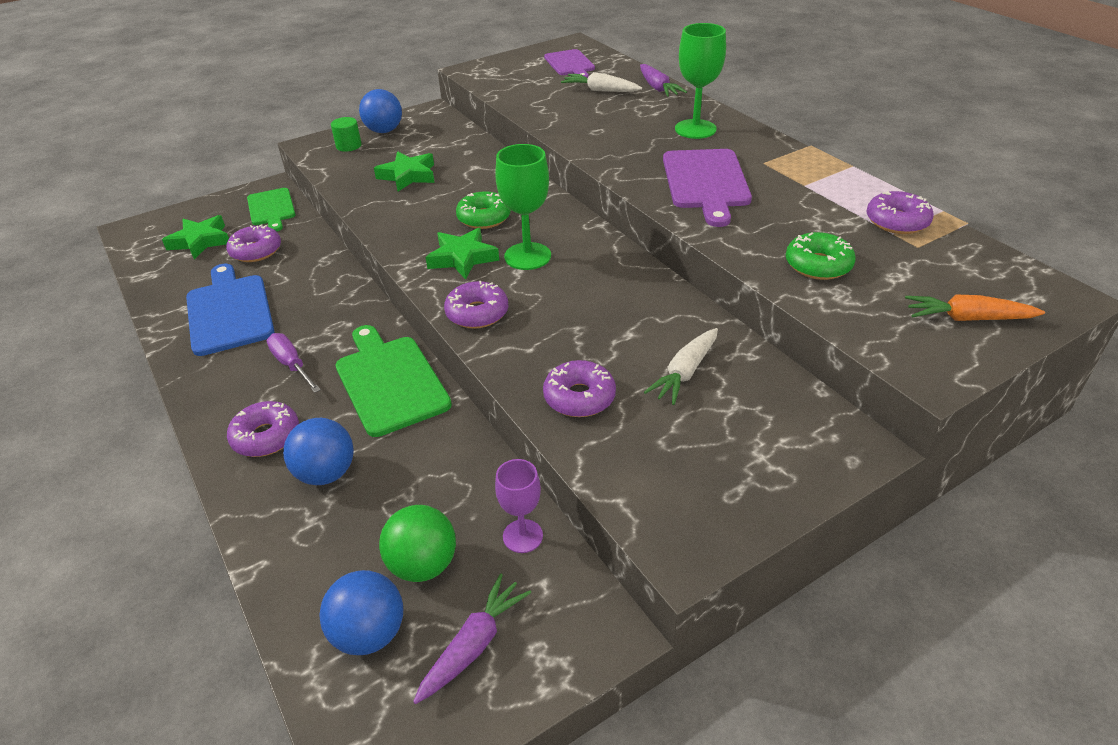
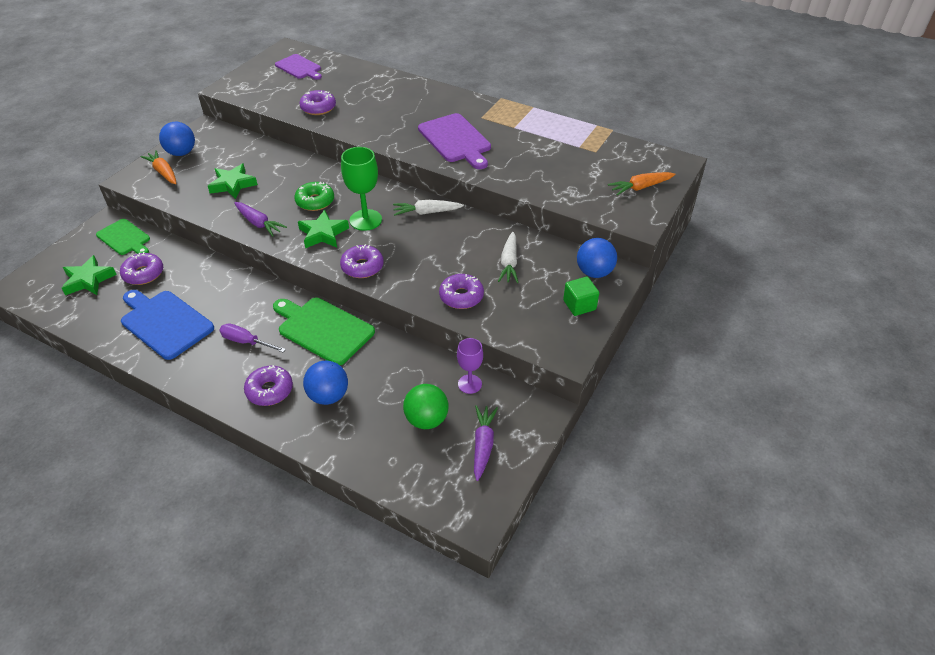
camera: 30 degrees left, 5 degrees up
(348, 146) = (163, 172): green cylinder -> orange carrot
(369, 633) = (424, 463): blue ball -> blue ball (594, 272)
(600, 90) = (338, 85): white carrot -> white carrot (426, 212)
(658, 88) = (377, 75): purple carrot -> purple carrot (259, 223)
(695, 129) = (423, 102): green goblet -> none
(757, 476) = (579, 305): none -> green cube
(818, 265) = (551, 178): green donut -> none
(897, 221) = (577, 139): purple donut -> purple donut (318, 108)

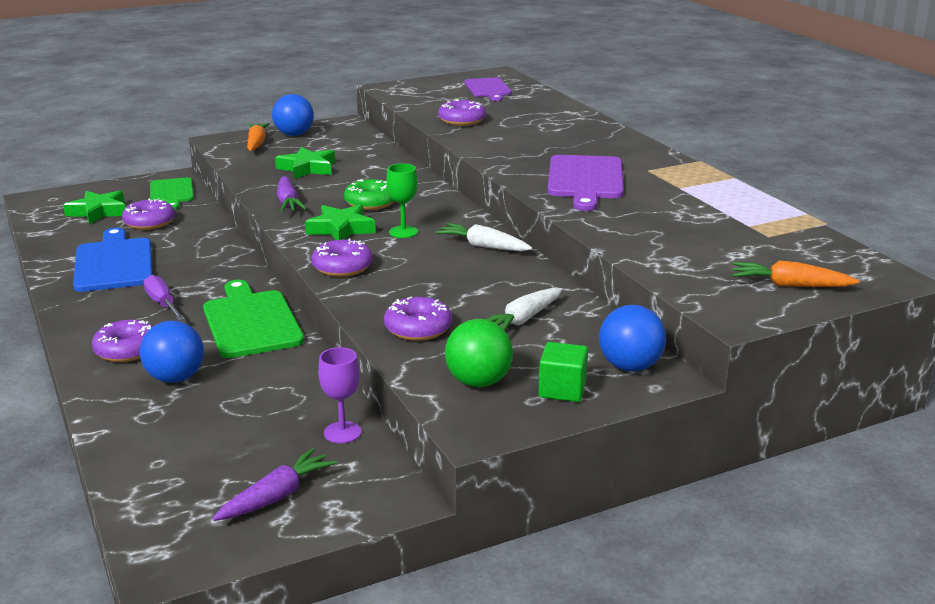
camera: 35 degrees right, 20 degrees down
(365, 220) = (403, 232): green goblet -> green goblet, size x0.64
(426, 420) = (246, 443): green ball -> green ball (478, 382)

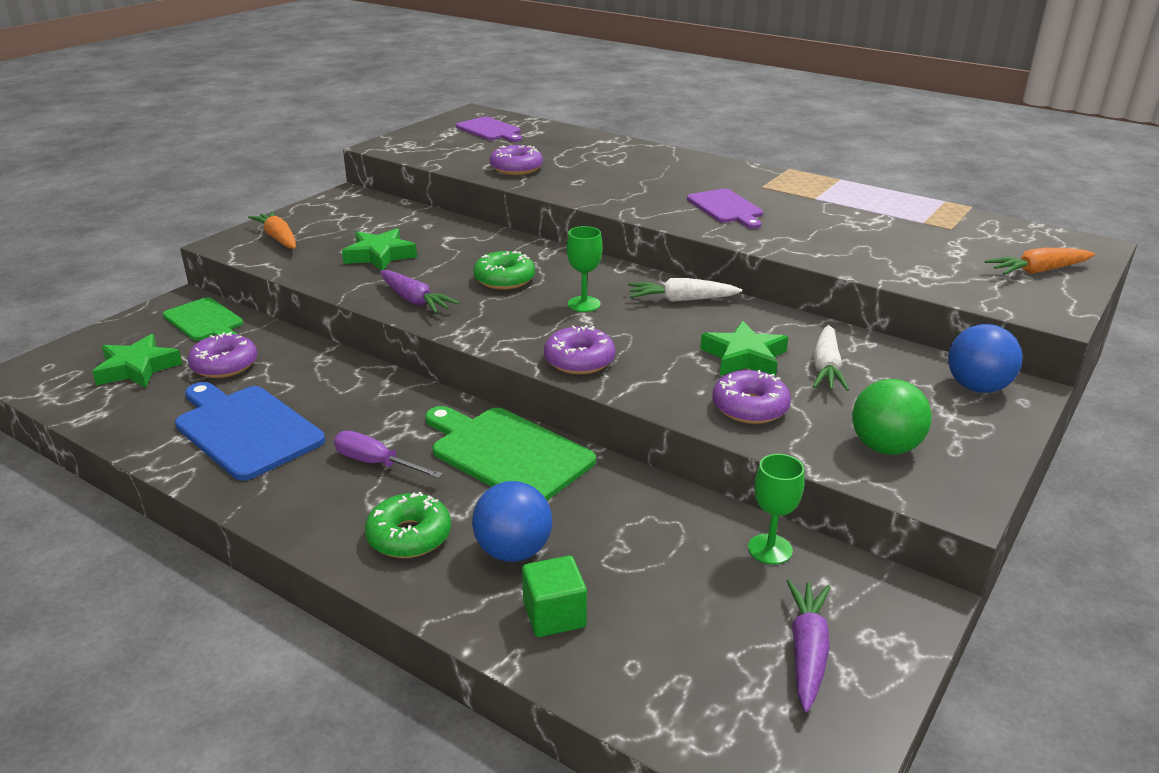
camera: 30 degrees left, 5 degrees up
(127, 350) = (409, 536): purple donut -> green donut
(294, 134) = (309, 219): blue ball -> none
(341, 229) = (516, 317): green star -> green star (744, 357)
(342, 432) = (770, 549): purple goblet -> green goblet
(562, 390) = (961, 430): green cube -> green cube (554, 615)
(585, 180) = (726, 208): purple cutting board -> purple cutting board, size x0.66

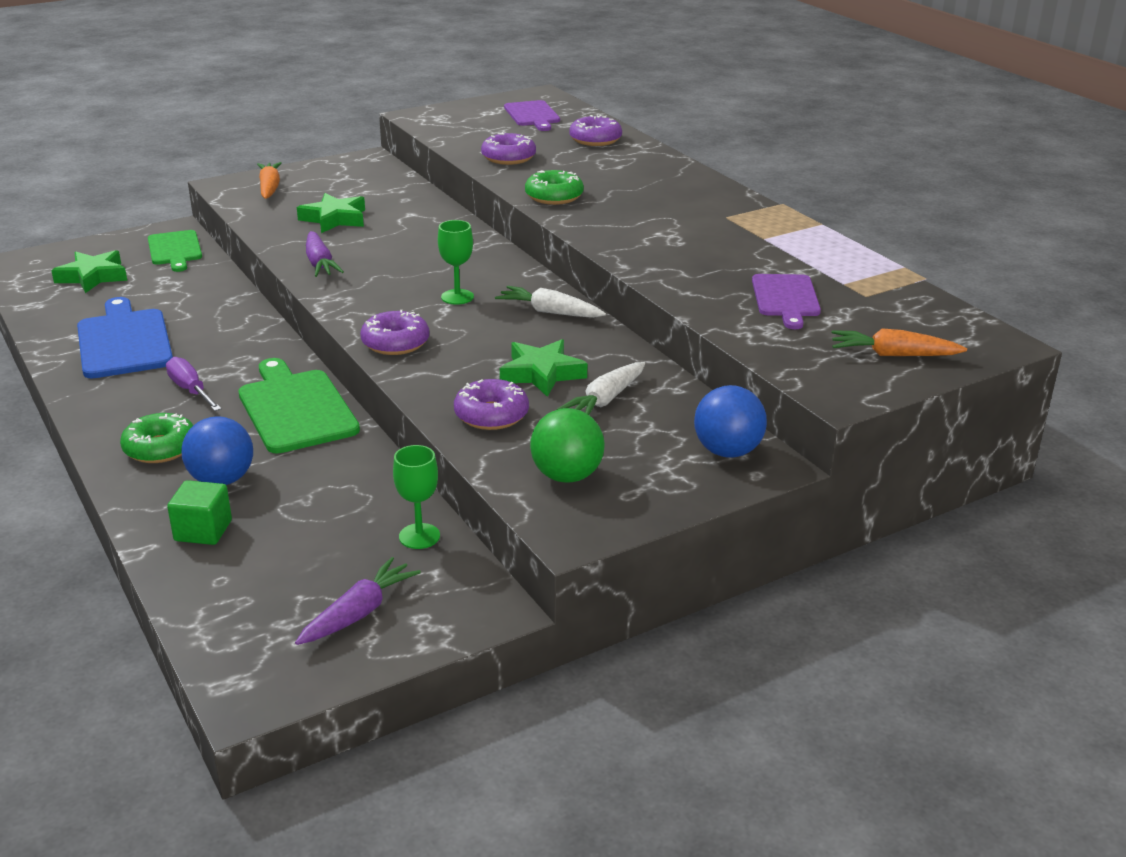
camera: 25 degrees right, 0 degrees up
(224, 365) = (156, 288): purple donut -> purple donut (595, 139)
(504, 279) = (414, 261): green donut -> green donut (554, 196)
(726, 208) = (658, 231): purple cutting board -> purple cutting board (786, 298)

